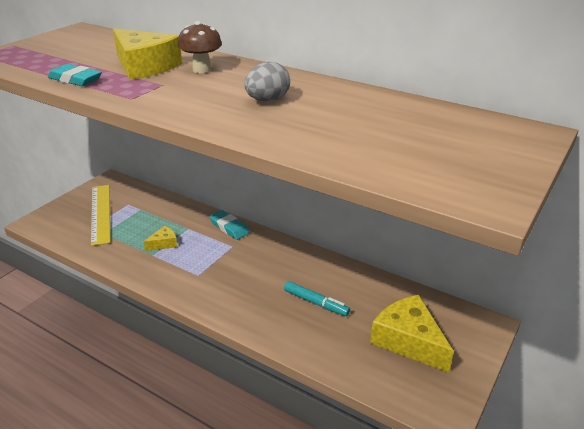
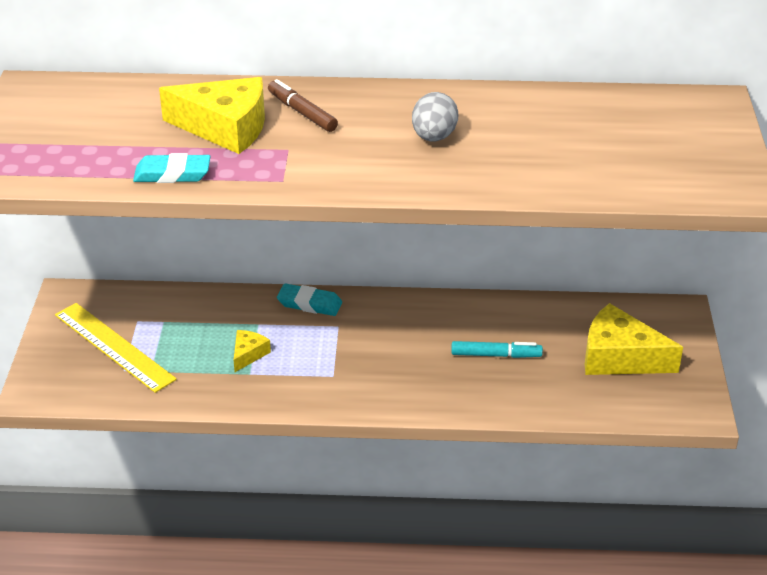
camera: 30 degrees left, 5 degrees up
(202, 70) = (302, 113): brown mushroom -> brown marker

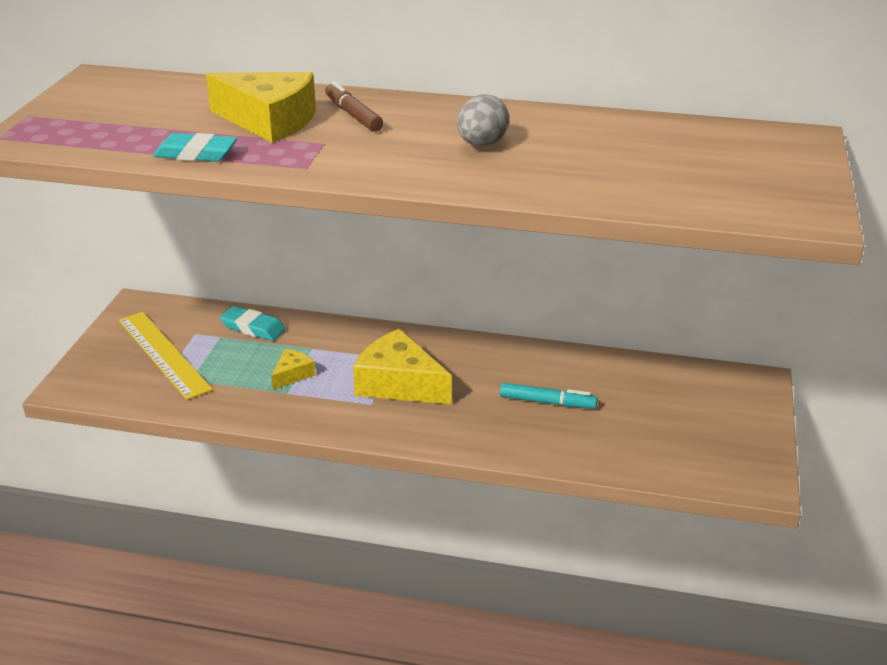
camera: 10 degrees right, 5 degrees down
(309, 304) = (369, 335): turquoise eraser -> turquoise eraser (253, 328)
(619, 357) = (681, 418): yellow cheese -> yellow cheese (399, 384)

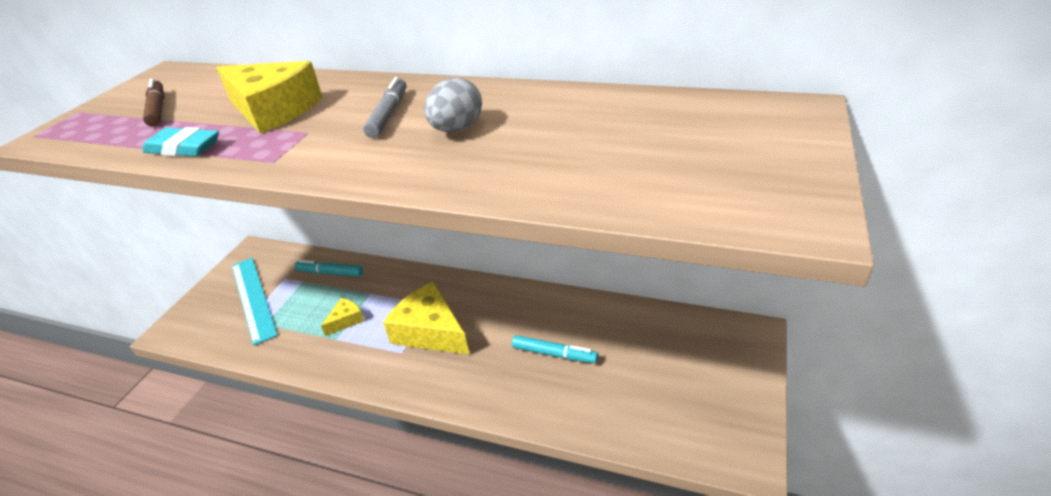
camera: 10 degrees right, 5 degrees up
(164, 354) = (253, 298): yellow ruler -> turquoise ruler
(253, 328) = (330, 273): turquoise eraser -> turquoise marker
(353, 115) = (352, 101): brown marker -> brown marker (157, 109)
(402, 129) = (388, 114): none -> grey marker

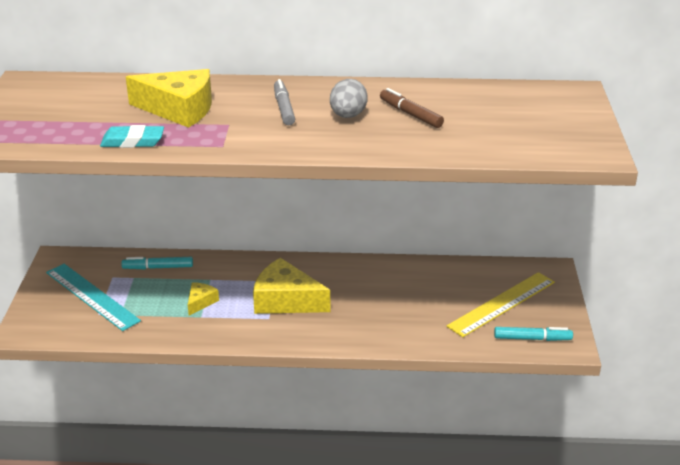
camera: 20 degrees left, 5 degrees down
(157, 109) = (65, 114): brown marker -> brown marker (410, 114)
(554, 354) = (401, 302): turquoise marker -> turquoise marker (532, 338)
(674, 375) = (501, 304): none -> yellow ruler

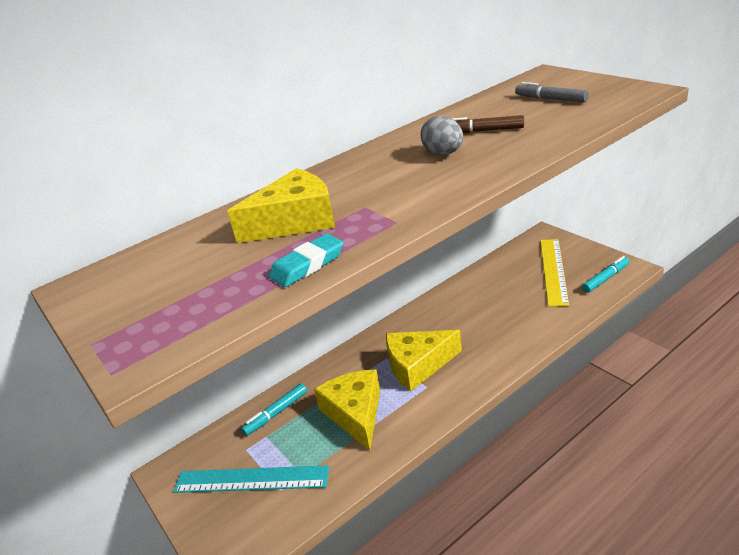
camera: 35 degrees left, 0 degrees up
(201, 302) = (355, 413): yellow cheese -> yellow cheese, size x2.03
(283, 108) = (383, 174): grey marker -> grey marker (551, 99)

